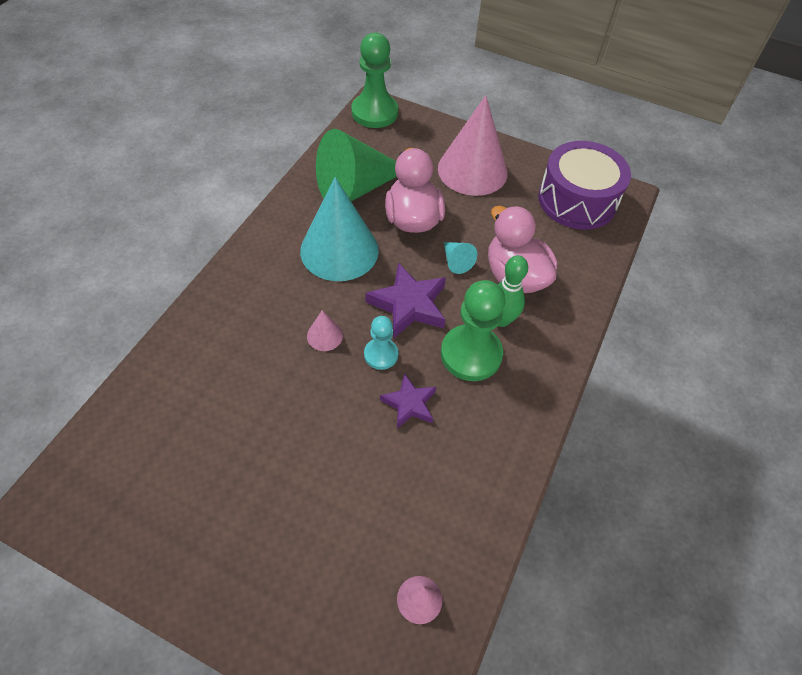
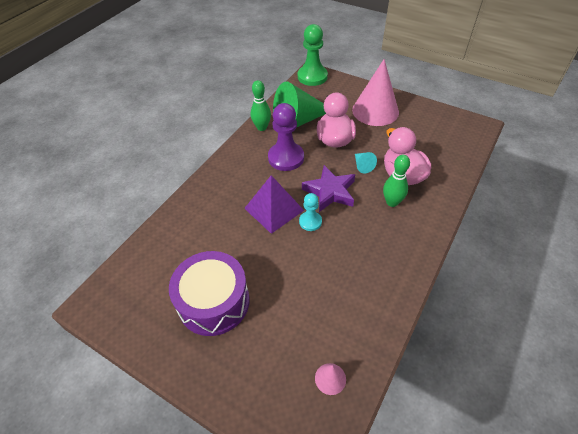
camera: 10 degrees right, 5 degrees down
(299, 199) = (262, 127): none -> green bowling pin
(324, 335) = (274, 209): pink cone -> purple pyramid
(339, 250) = (286, 158): turquoise cone -> purple pawn
(409, 404) = (328, 253): purple star -> none
(471, 354) = (371, 223): green pawn -> none
(577, 200) = (446, 129): purple drum -> purple drum (214, 302)

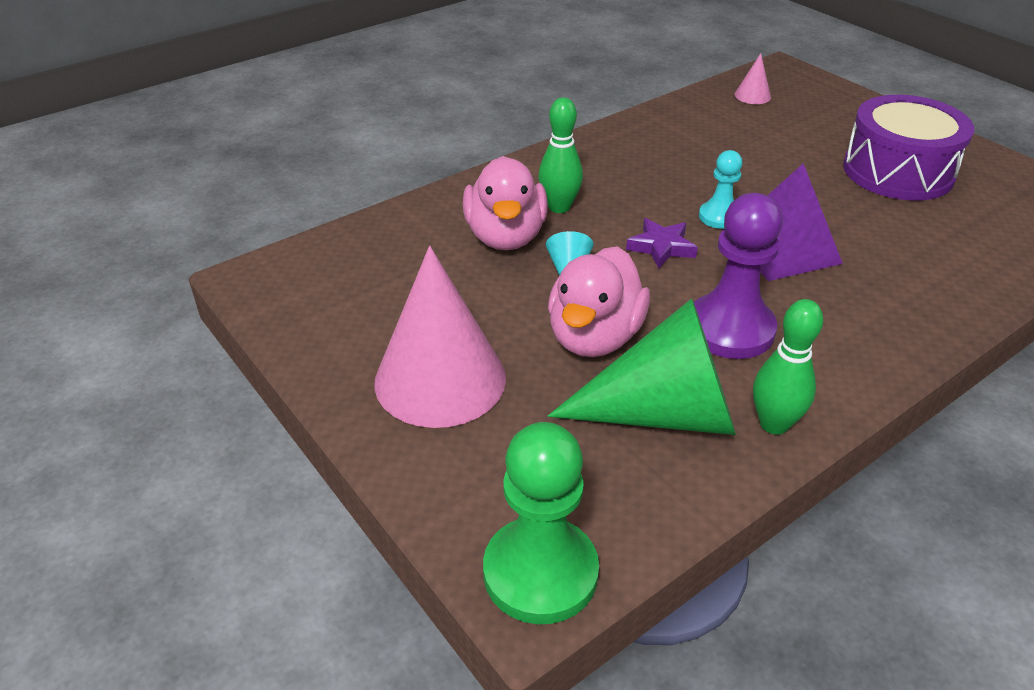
camera: 160 degrees left, 10 degrees down
(330, 191) = (661, 247): purple star -> purple star, size x0.63

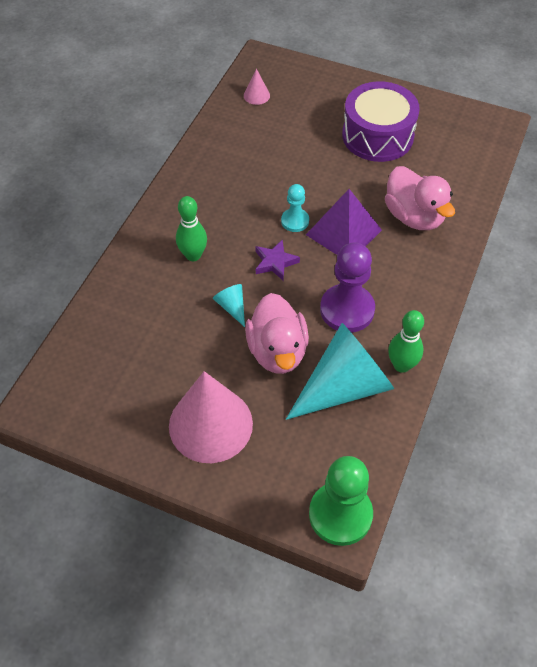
camera: 30 degrees left, 15 degrees up
(505, 236) = (175, 296): pink duck -> pink duck (414, 216)
(664, 413) = (344, 386): green cone -> turquoise cone

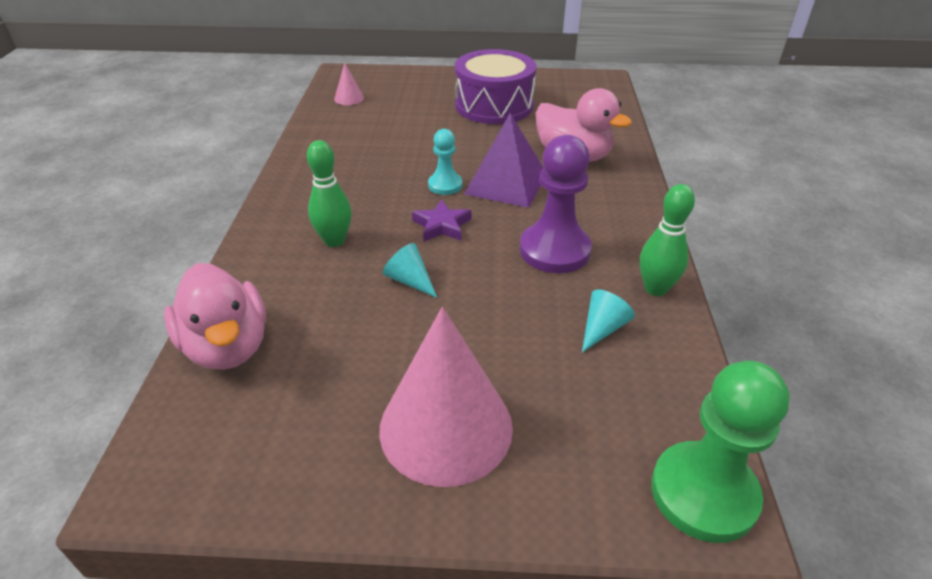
camera: 20 degrees left, 15 degrees down
(277, 351) = (494, 313): pink duck -> pink duck (227, 346)
(344, 386) = (602, 328): turquoise cone -> turquoise cone, size x0.42

